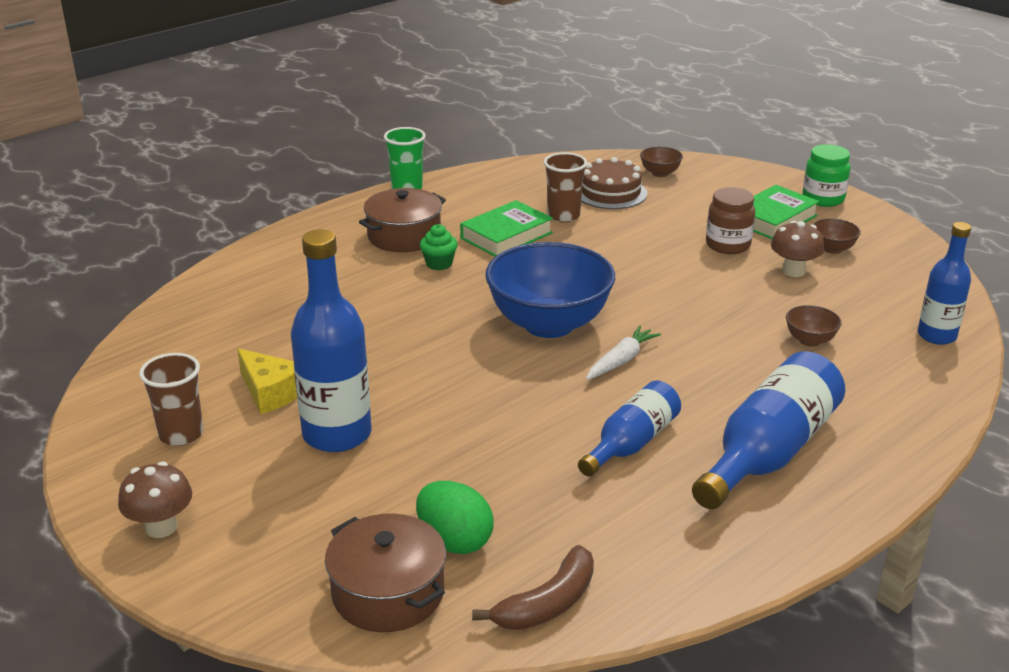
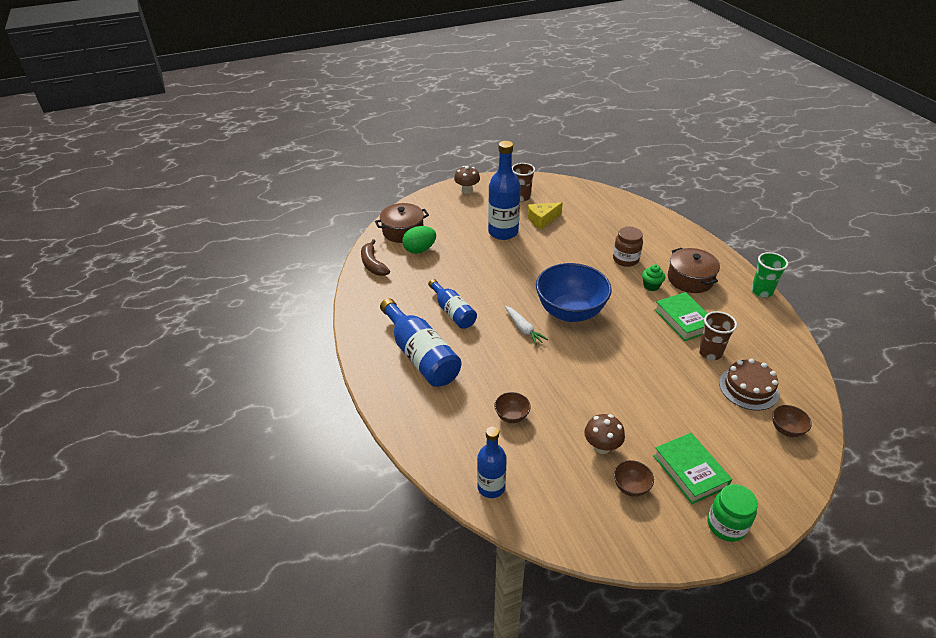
camera: 110 degrees right, 10 degrees up
(728, 245) = (649, 425): brown jar -> brown jar (625, 259)

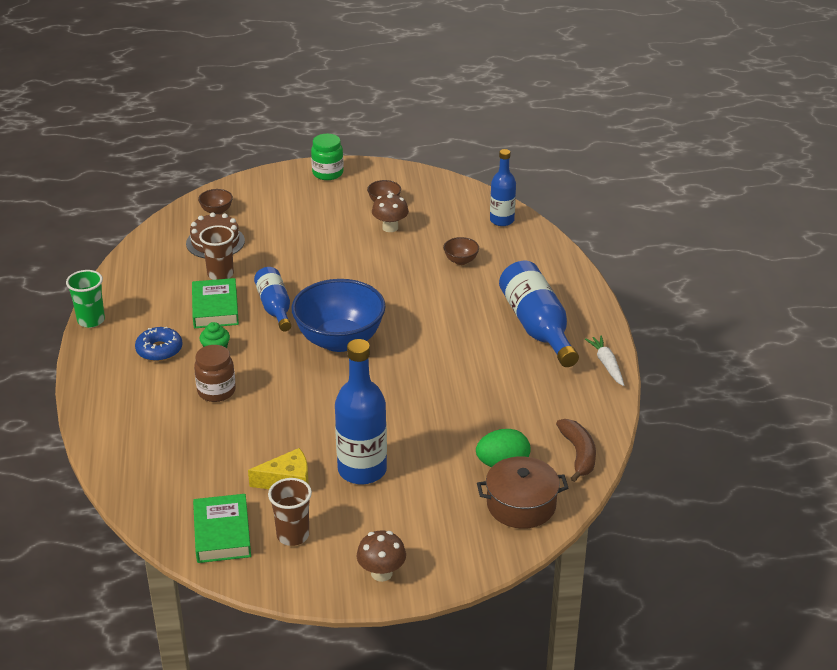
camera: 165 degrees left, 5 degrees down
(453, 312) = (484, 367): blue bottle -> blue bottle (275, 307)
(523, 328) = (406, 333): white carrot -> white carrot (607, 365)
(690, 279) = (159, 350): brown pot -> blue donut
(690, 471) = (327, 202): green book -> green book (222, 533)

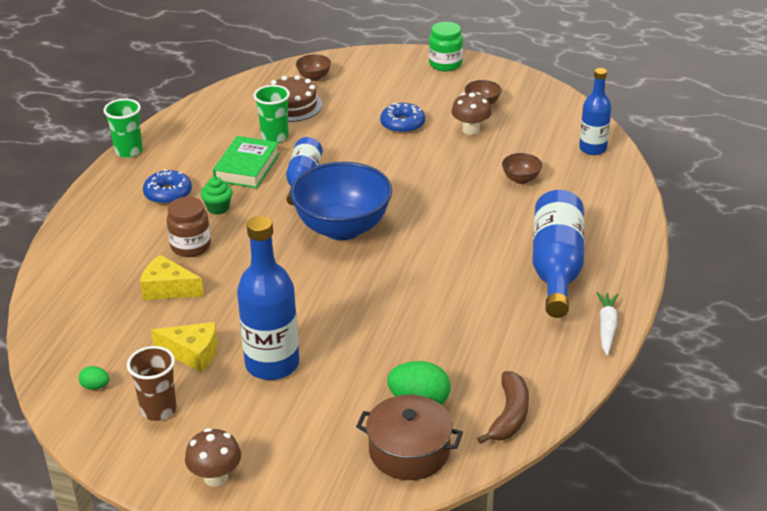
camera: 25 degrees right, 0 degrees up
(220, 274) = (275, 137): brown cup -> green cup
(222, 533) = (95, 386): green book -> green egg
(223, 433) = (168, 289): none -> yellow cheese
(327, 236) = (402, 124): none -> blue donut

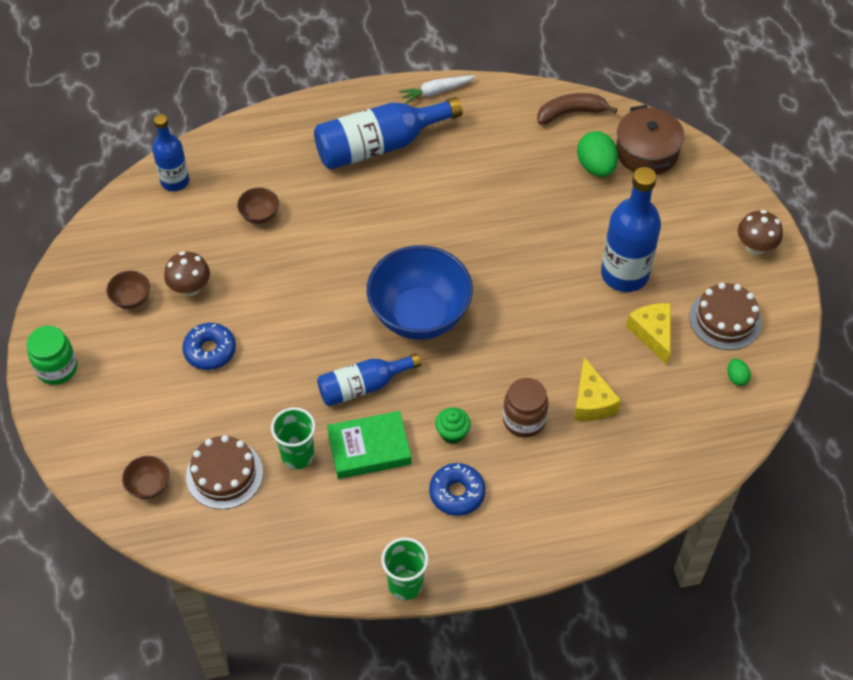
camera: 120 degrees left, 20 degrees up
(158, 410) = (725, 319): brown cup -> brown cake

